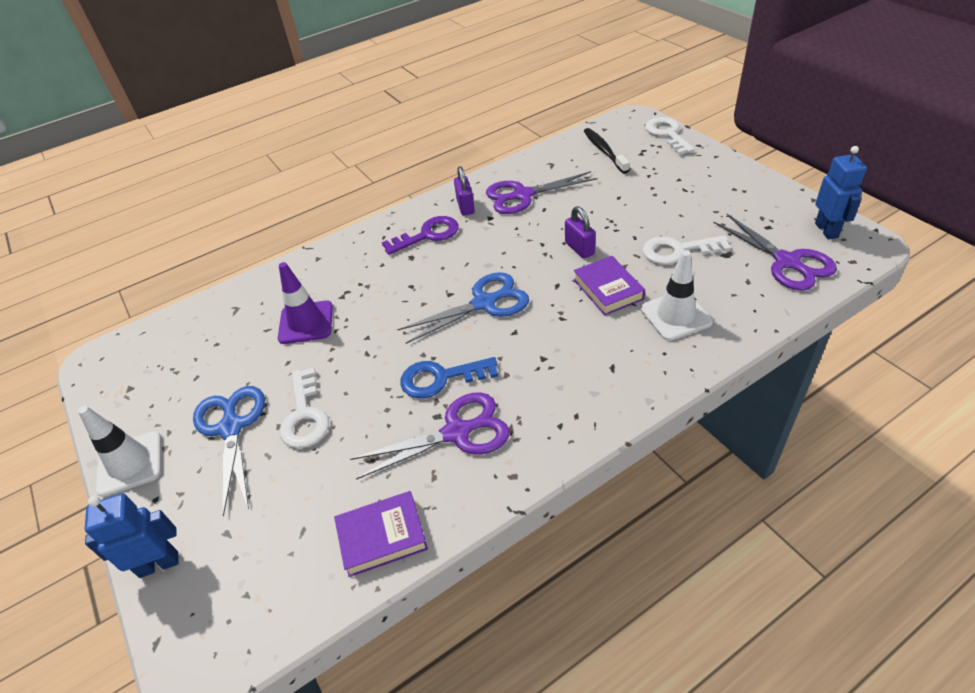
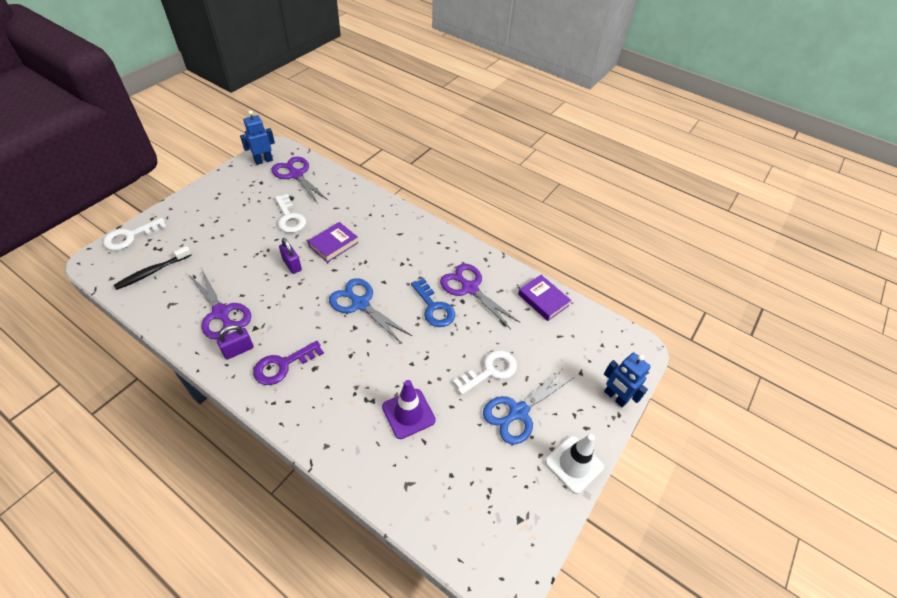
camera: 120 degrees left, 5 degrees up
(428, 235) = (282, 365): purple key -> purple key turned 75 degrees counterclockwise
(579, 248) = (292, 265): purple padlock -> purple padlock turned 75 degrees counterclockwise
(675, 315) = (351, 213): white traffic cone -> none
(787, 262) = (296, 174): purple scissors -> purple scissors turned 75 degrees counterclockwise

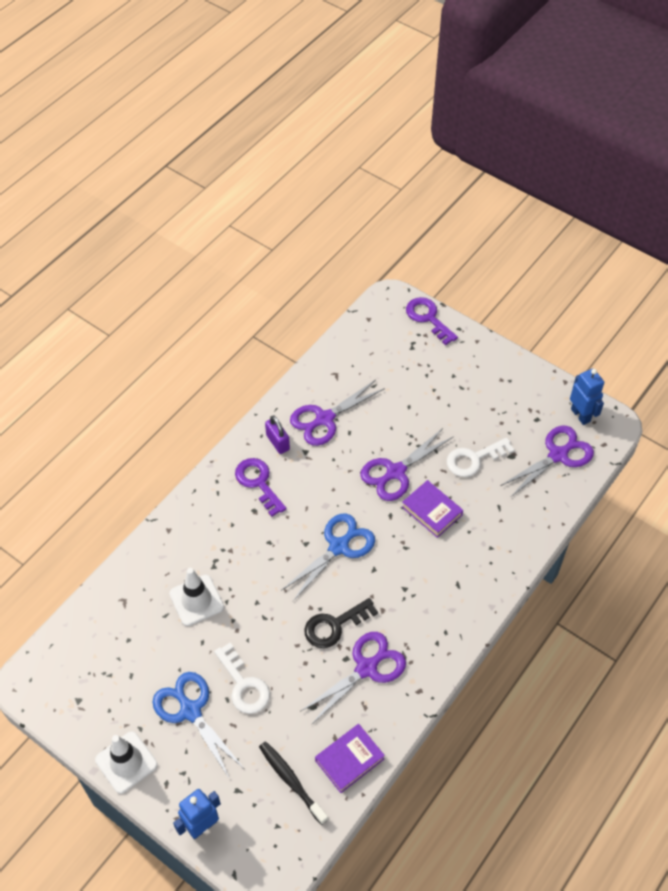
camera: 95 degrees right, 5 degrees up
(130, 237) = (428, 318): white key -> purple key
(152, 272) = (378, 349): black toothbrush -> black toothbrush (291, 781)
(292, 265) = (395, 472): purple padlock -> purple scissors
(408, 413) = (196, 600): purple traffic cone -> white traffic cone
(434, 308) = (334, 626): blue key -> black key

